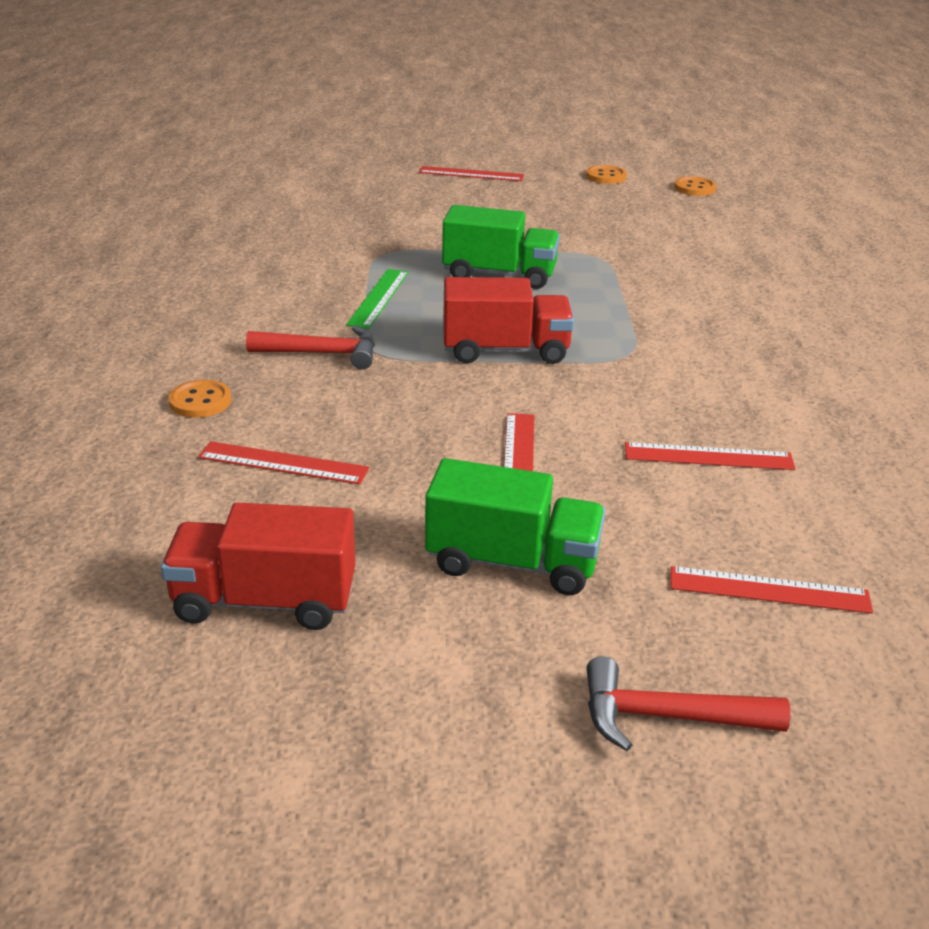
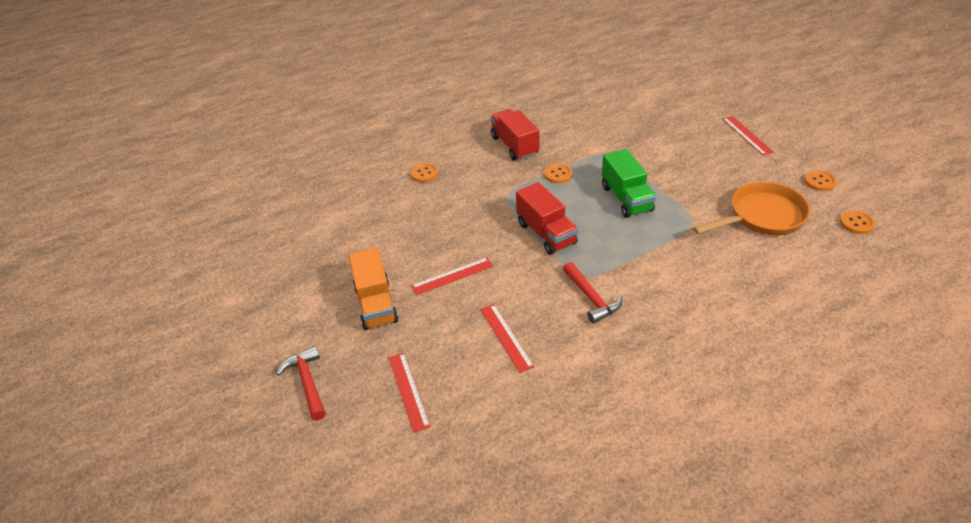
camera: 65 degrees right, 10 degrees up
(265, 601) = (313, 252): red truck -> red truck (514, 146)
(283, 463) = (398, 215): red ruler -> none
(322, 353) = (490, 184): red hammer -> red hammer (591, 298)
(379, 298) = (558, 174): green ruler -> orange button
(512, 562) = (376, 304): green truck -> orange truck
(632, 221) = (761, 217): none -> orange pan

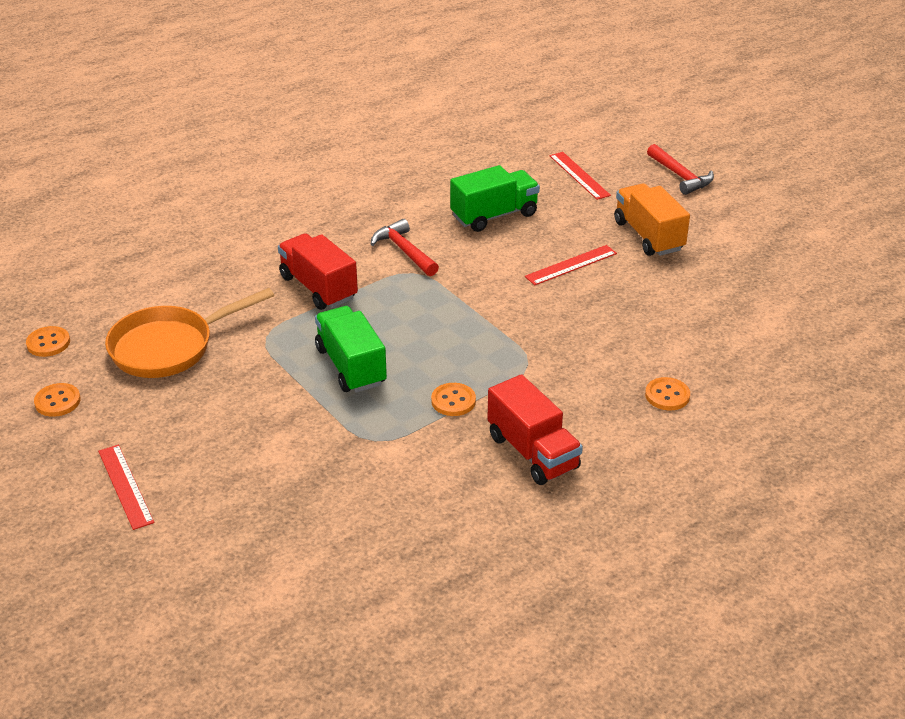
camera: 170 degrees right, 5 degrees down
(506, 337) = (494, 215): red ruler -> green truck
(546, 233) = (463, 316): red truck -> red truck (318, 288)

